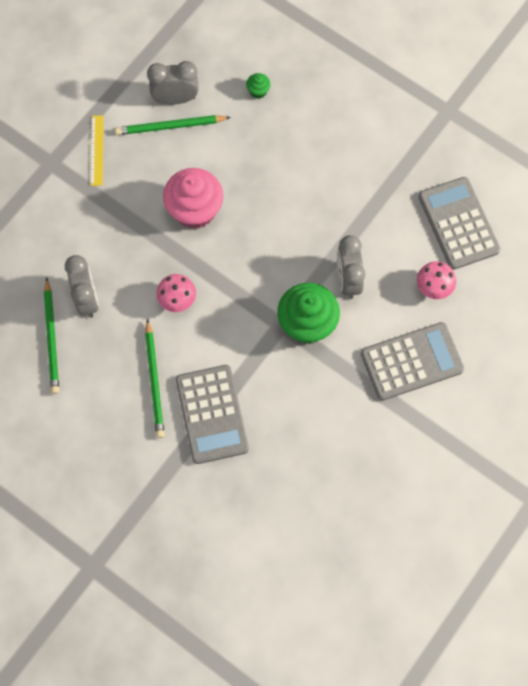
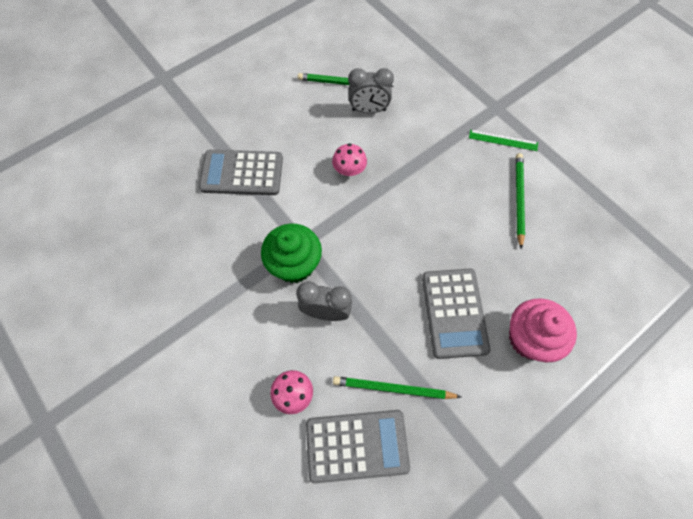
camera: 105 degrees right, 5 degrees down
(97, 150) = (503, 140): yellow ruler -> green ruler
(155, 381) = (285, 140): green pencil -> green pencil (393, 389)
(175, 99) = (548, 209): grey clock -> none
(195, 210) = (429, 200): pink cupcake -> pink cupcake (529, 338)
(258, 91) = (548, 282): green cupcake -> none
(411, 361) = (225, 347): grey calculator -> grey calculator (454, 313)

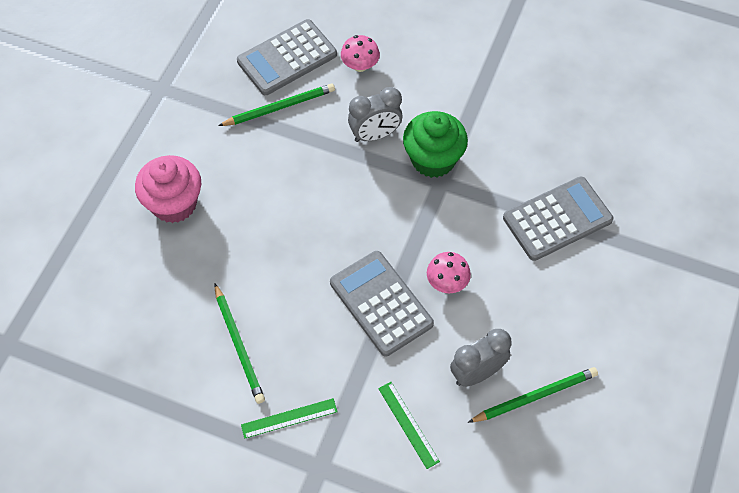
camera: 150 degrees right, 5 degrees down
(429, 104) = (408, 424): none -> green ruler
(454, 313) = (255, 192): grey calculator -> grey calculator (381, 303)

